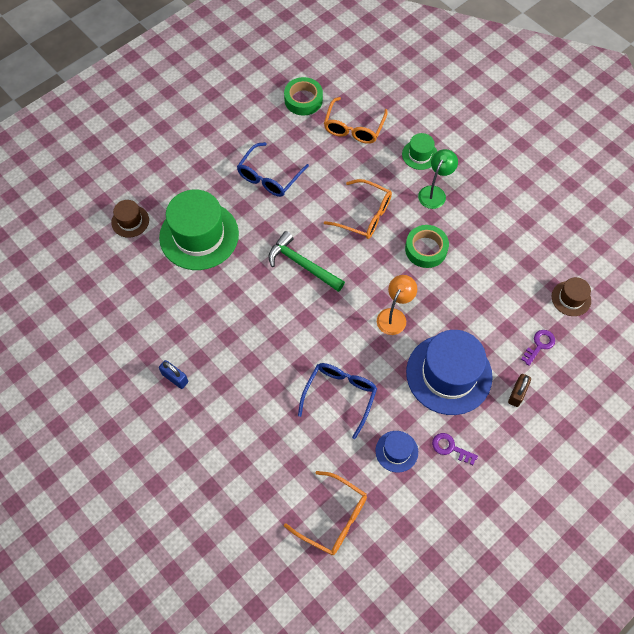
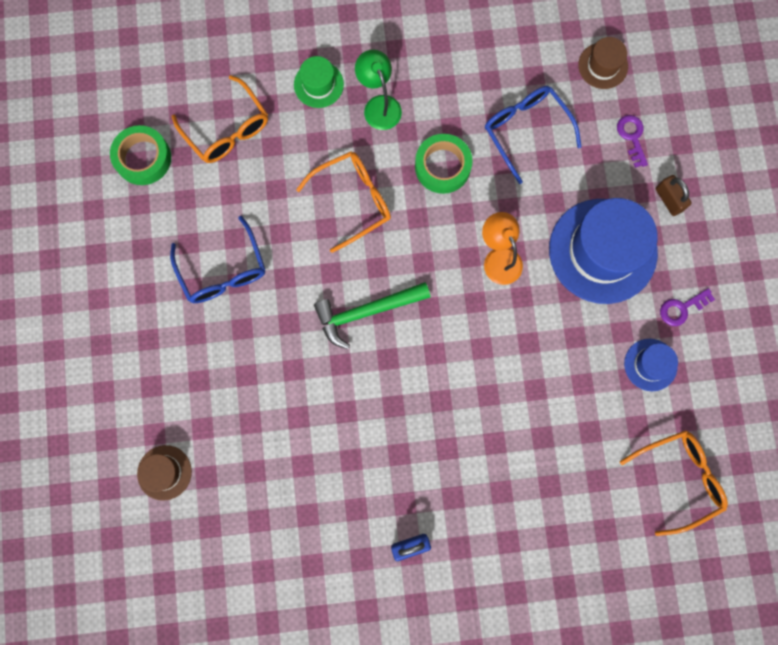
camera: 55 degrees left, 15 degrees up
(199, 235) = (244, 403): green hat -> none
(340, 395) = (551, 379): blue glasses -> blue glasses (525, 130)

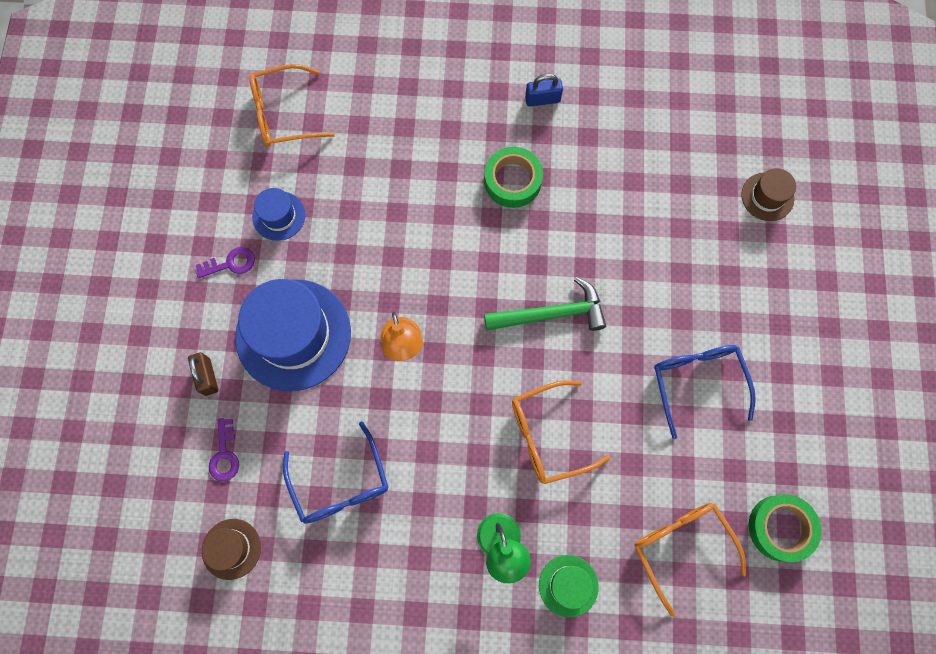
camera: 170 degrees left, 5 degrees down
(442, 166) = (442, 457): green tape -> green tape (512, 181)

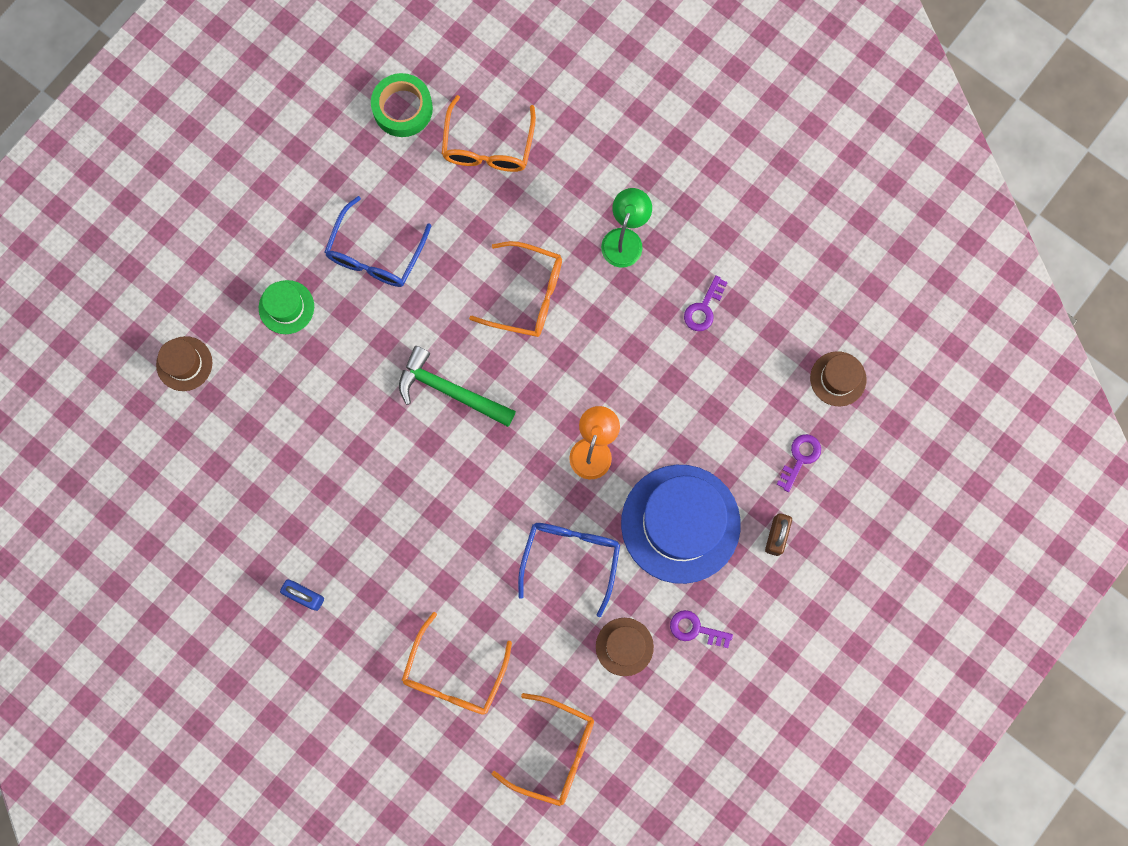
camera: 145 degrees left, 5 degrees up
(279, 216) = (624, 646): blue hat -> brown hat
(340, 484) = (720, 370): blue glasses -> blue glasses (571, 558)
(390, 530) = (703, 308): none -> purple key
(394, 117) = (454, 675): none -> orange glasses
(512, 181) = (392, 534): green tape -> none
(568, 585) = (594, 177): green hat -> green hat (286, 307)

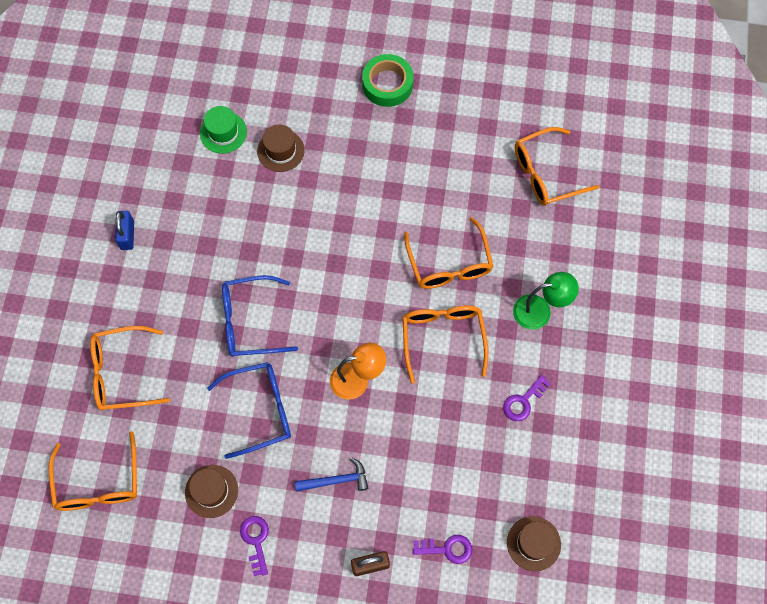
camera: 60 degrees right, 10 degrees down
(184, 363) = (254, 65): brown hat -> brown hat (281, 151)
(286, 307) = (336, 107): green hat -> green hat (223, 132)
(375, 254) = (412, 143): blue glasses -> blue glasses (250, 322)
(402, 108) = (534, 101): green tape -> green tape (387, 84)
(450, 390) = (341, 250): green hammer -> none
(599, 345) = (443, 338): none -> orange glasses
(680, 523) = (336, 480): blue hat -> blue hammer
(703, 308) = (523, 401): purple key -> purple key turned 45 degrees counterclockwise

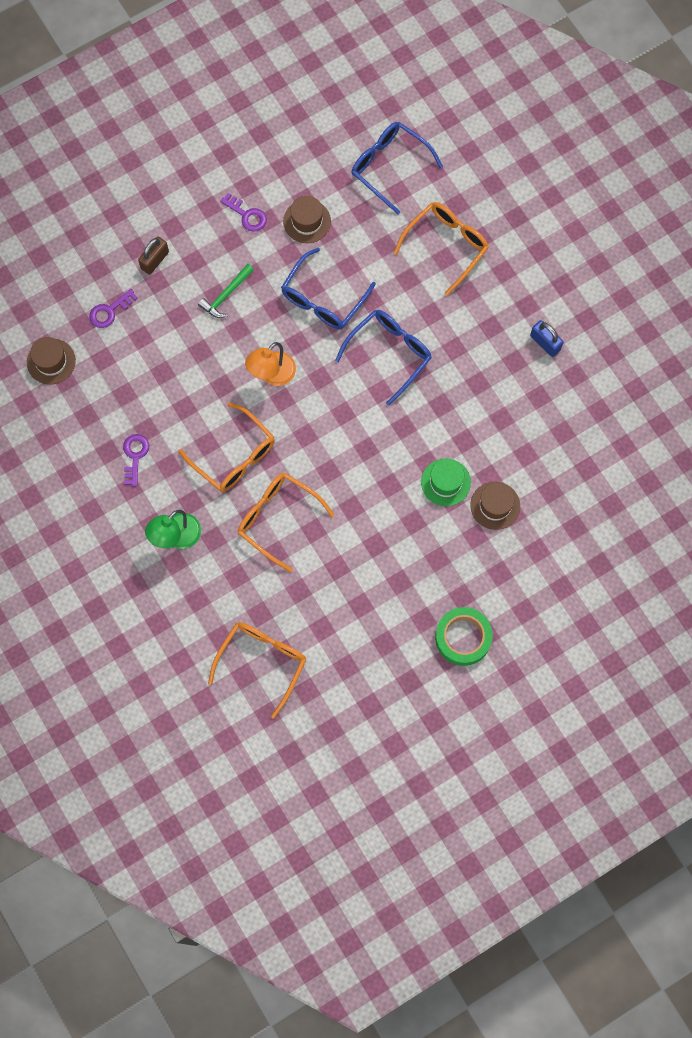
camera: 140 degrees right, 5 degrees up
(98, 483) = (389, 166): orange glasses -> blue glasses
(223, 132) = (555, 483): green hat -> green hat (445, 482)
(336, 480) = (226, 295): blue hammer -> green hammer

